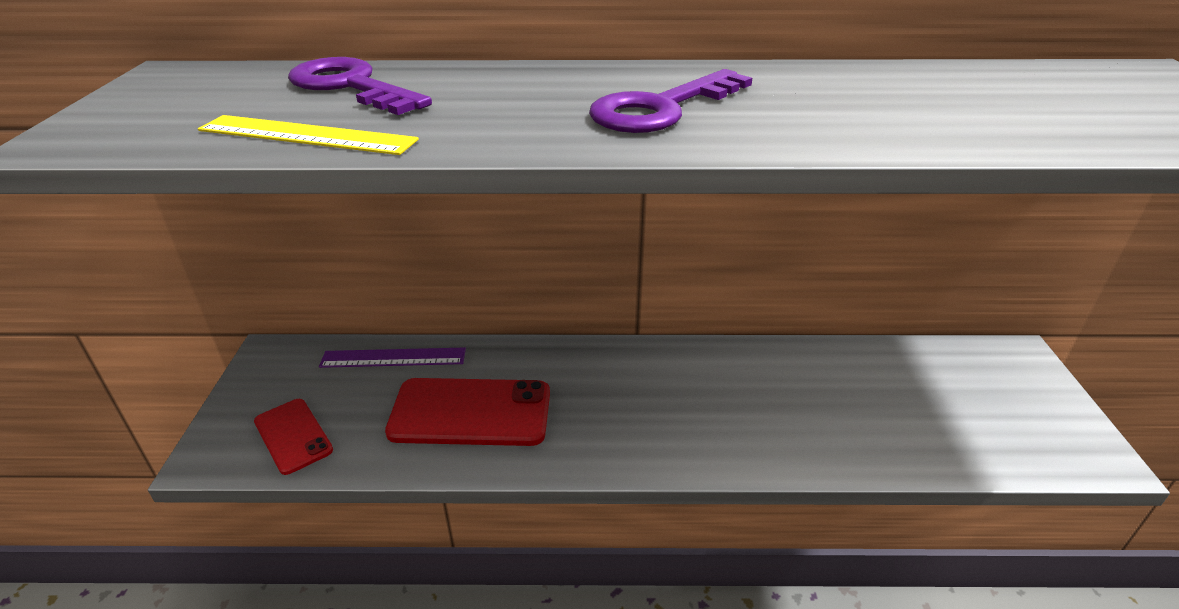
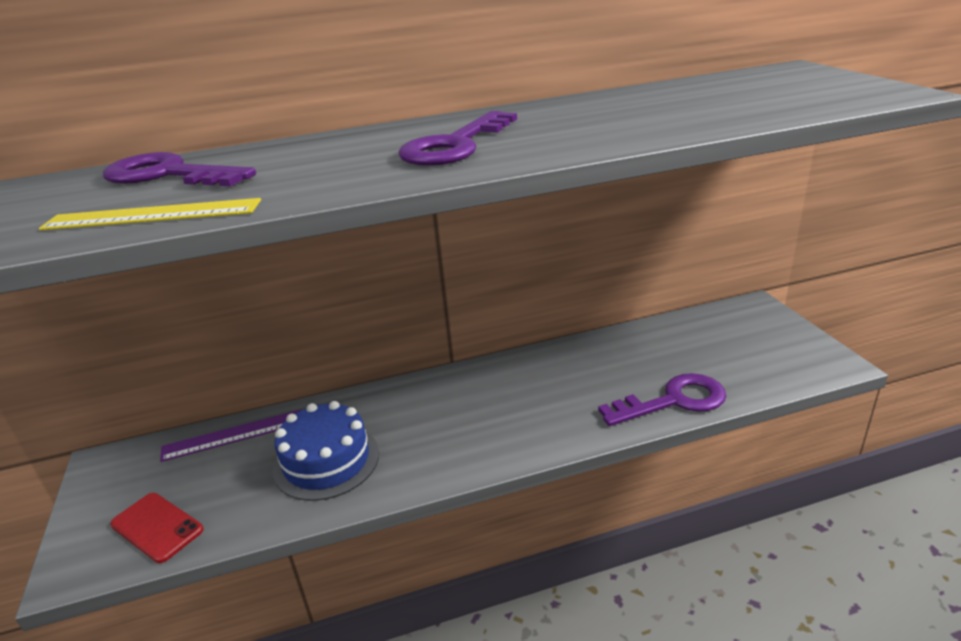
camera: 15 degrees left, 5 degrees down
(470, 412) = (326, 461): red phone -> blue cake
(871, 450) = (673, 401): none -> purple key

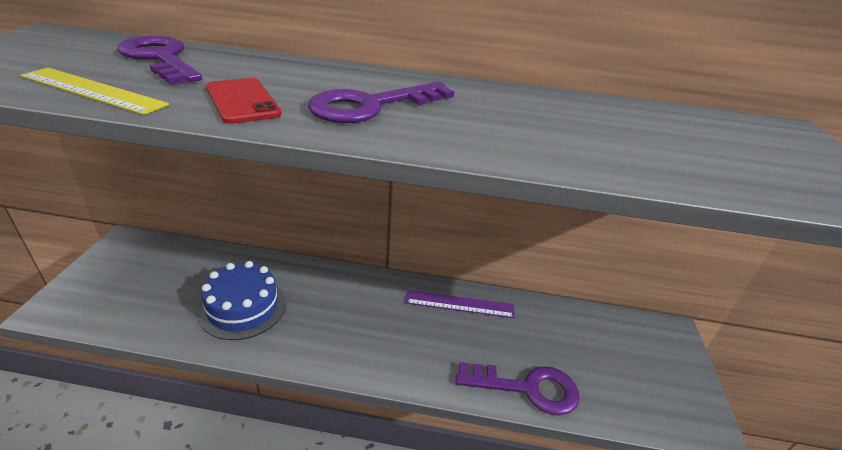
camera: 20 degrees right, 5 degrees up
(157, 527) = (112, 304): red phone -> red phone (242, 101)
(233, 435) = (207, 257): purple ruler -> purple ruler (460, 304)

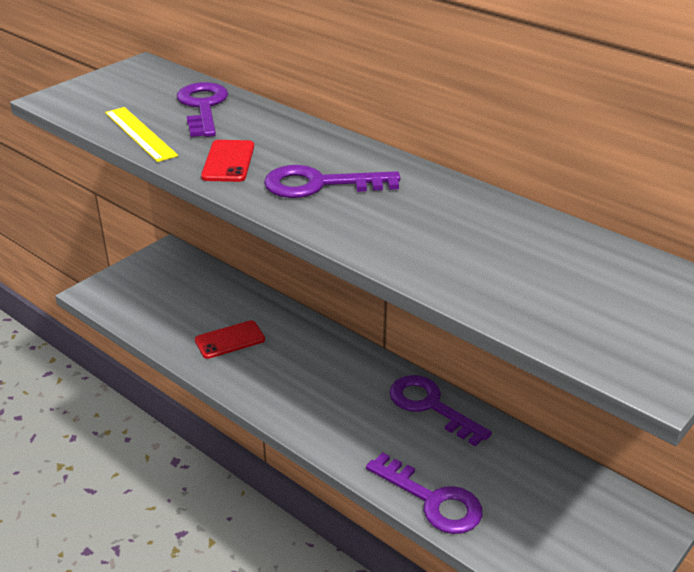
camera: 35 degrees right, 0 degrees up
(243, 308) = (230, 340): blue cake -> red phone
(460, 304) = (430, 406): purple ruler -> purple key

